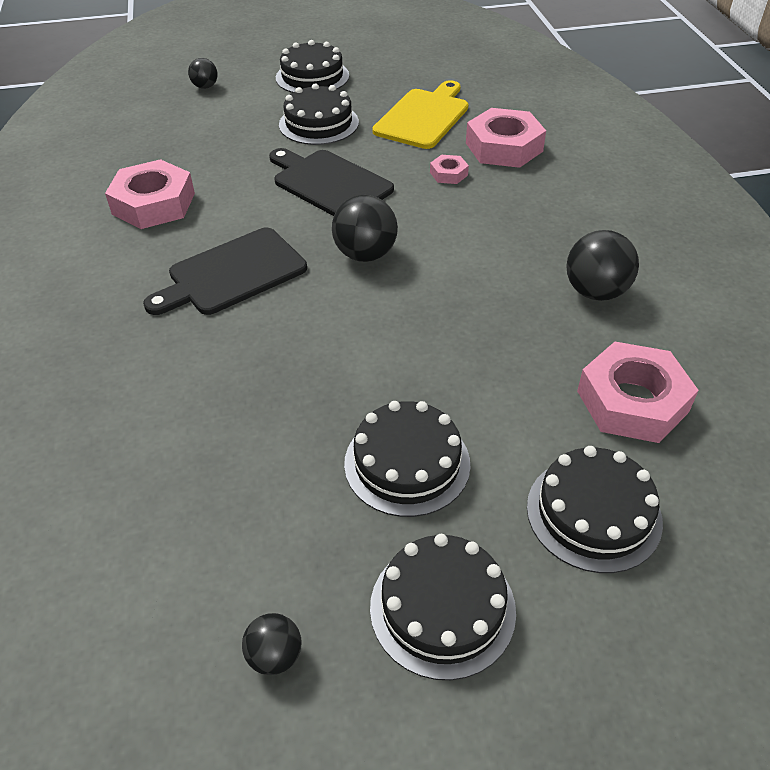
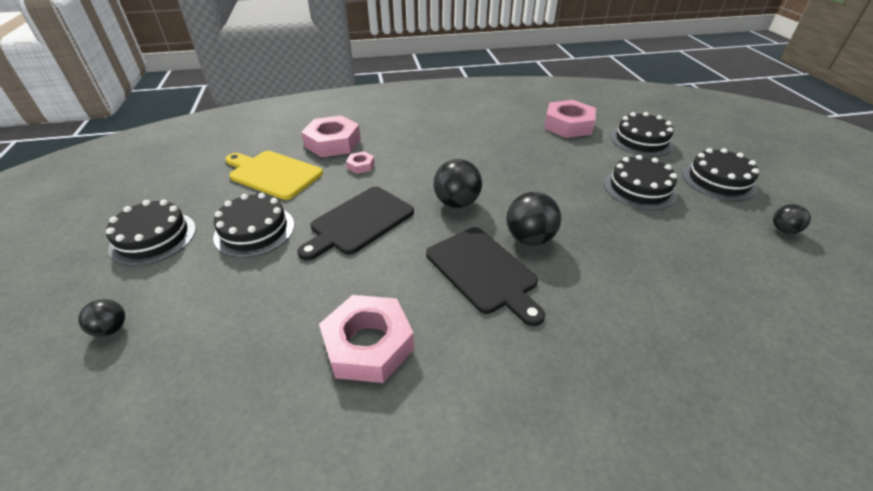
camera: 90 degrees left, 5 degrees down
(595, 292) = (489, 126): black ball -> black ball (529, 238)

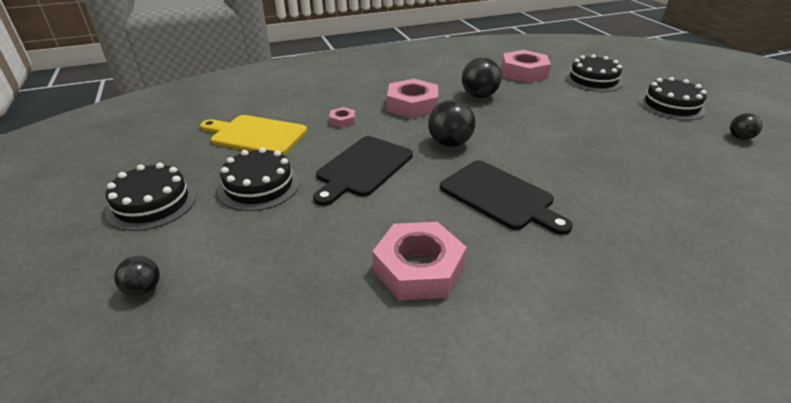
camera: 10 degrees left, 5 degrees down
(333, 143) = (305, 104): pink nut -> pink nut (412, 105)
(529, 238) = (529, 165): black ball -> black ball (479, 96)
(639, 188) = (608, 117): black cake -> none

